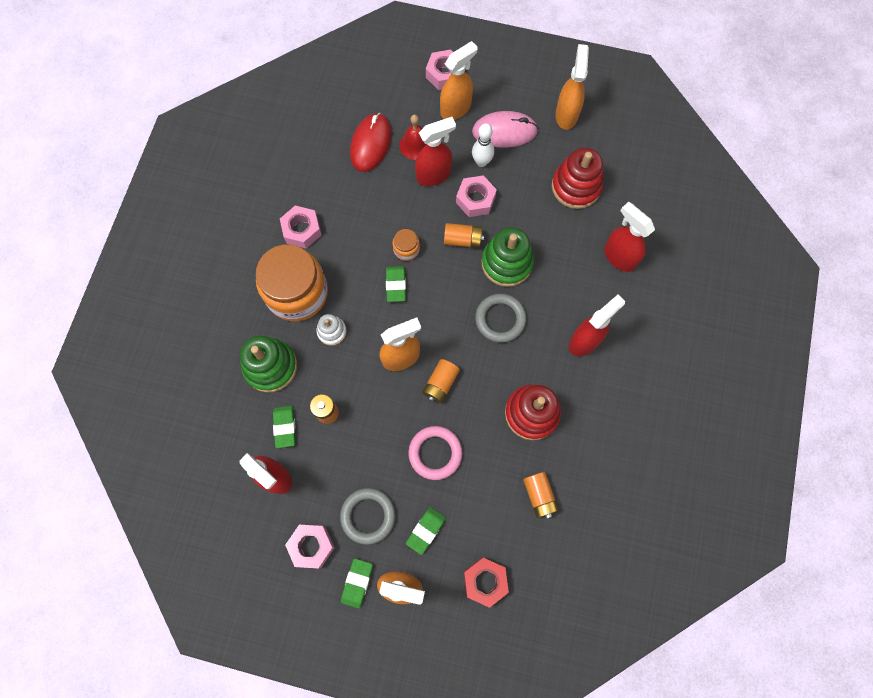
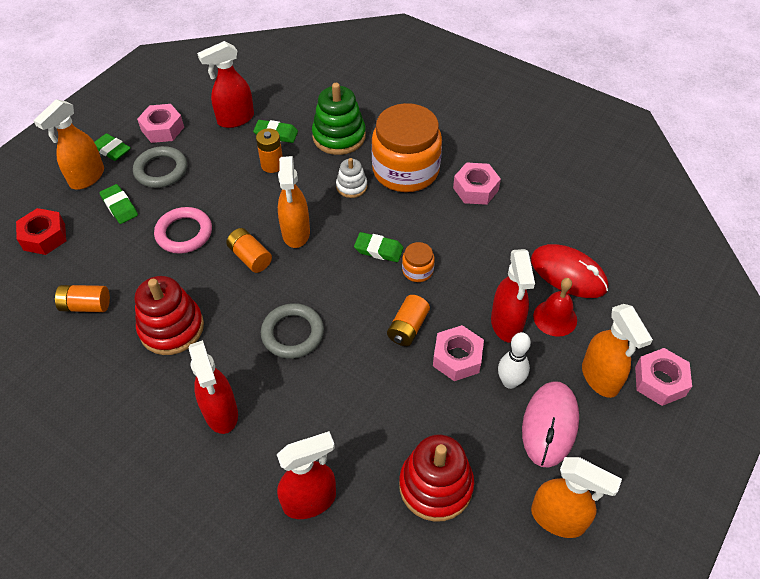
camera: 110 degrees right, 20 degrees down
(506, 263) = (359, 363): green stacking toy -> none

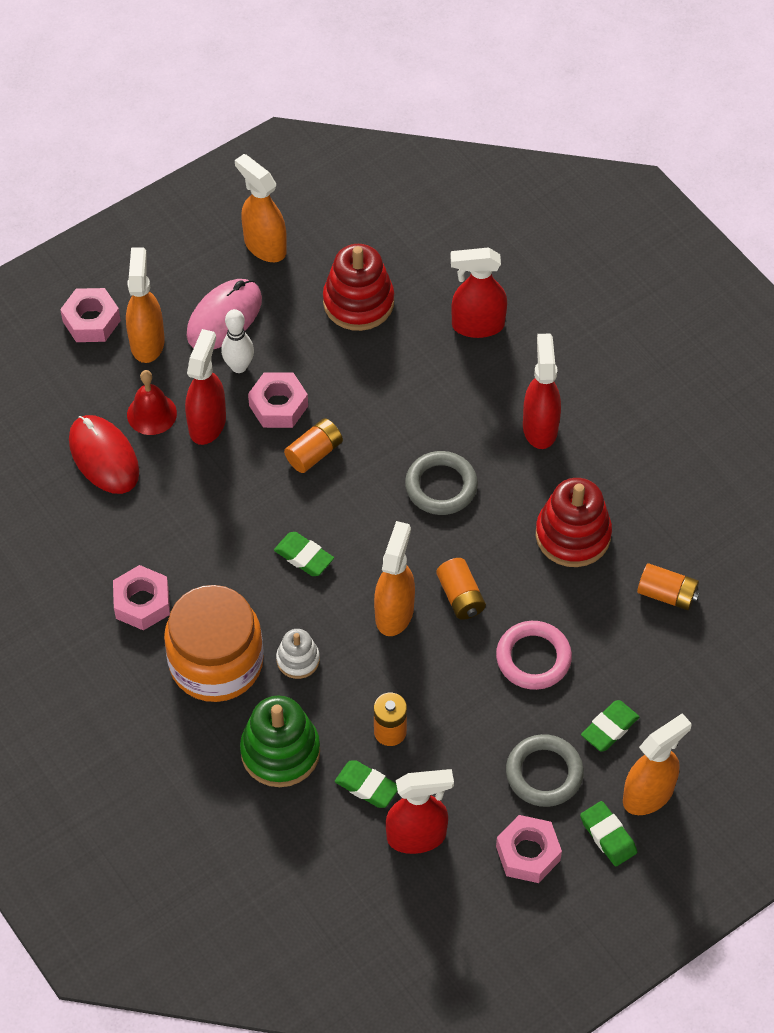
camera: 160 degrees left, 5 degrees up
(44, 237) = (712, 711): red nut -> none
(119, 206) = (609, 728): green eraser -> green eraser turned 60 degrees clockwise
(417, 270) = (271, 515): orange jar -> none

